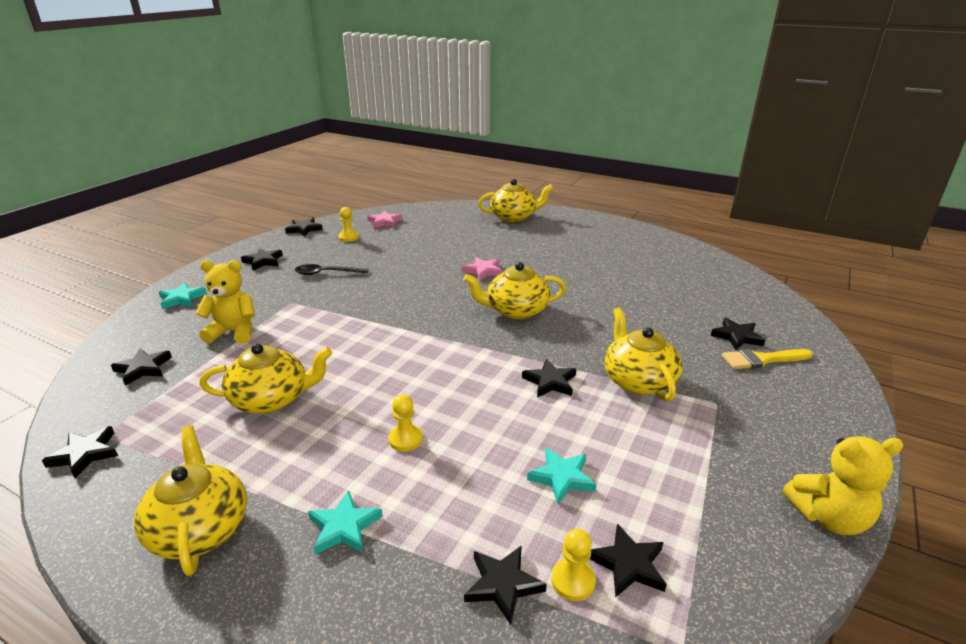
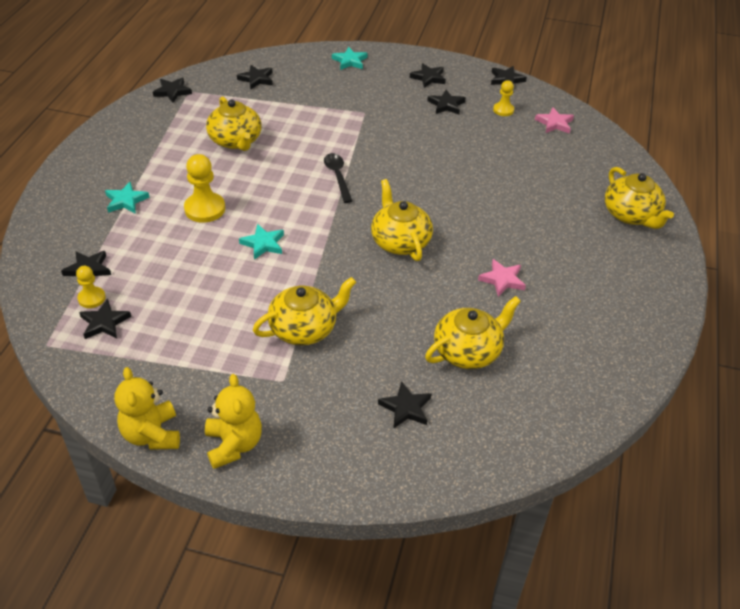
camera: 75 degrees right, 15 degrees up
(200, 528) = (121, 151): yellow teapot -> yellow teapot (468, 351)
(233, 332) = (311, 99): yellow teddy bear -> yellow teddy bear (234, 444)
(326, 273) = (422, 116): black spoon -> black spoon (338, 176)
(405, 439) = (205, 209): yellow pawn -> yellow pawn, size x1.69
(483, 271) = (472, 210): pink star -> pink star (502, 280)
(550, 382) = (289, 273): black star -> black star (446, 105)
(562, 477) = (177, 288): turquoise star -> turquoise star (263, 244)
(762, 359) = (365, 424): yellow brush -> none

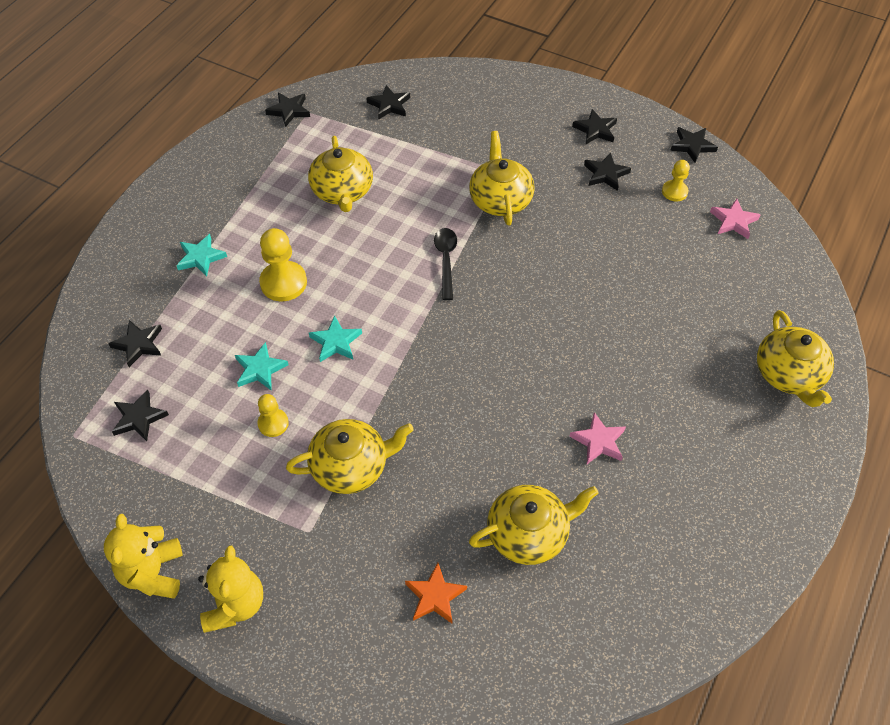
camera: 15 degrees right, 10 degrees up
(91, 298) = (133, 383): yellow pawn -> yellow pawn (273, 423)
(350, 61) = (506, 92): turquoise star -> turquoise star (260, 369)
(400, 241) = (493, 365): yellow teapot -> yellow teapot (500, 199)
(406, 408) = (435, 596): black star -> orange star

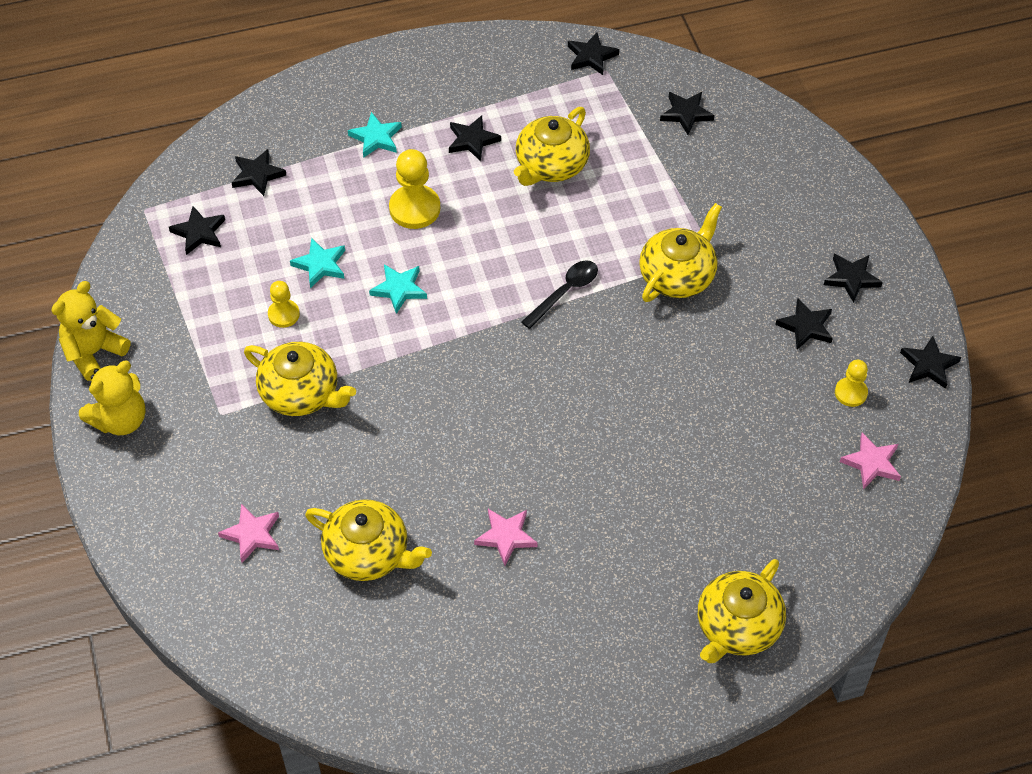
camera: 45 degrees right, 0 degrees up
(271, 212) = (472, 140): none -> black star
(435, 596) = (252, 534): orange star -> pink star

